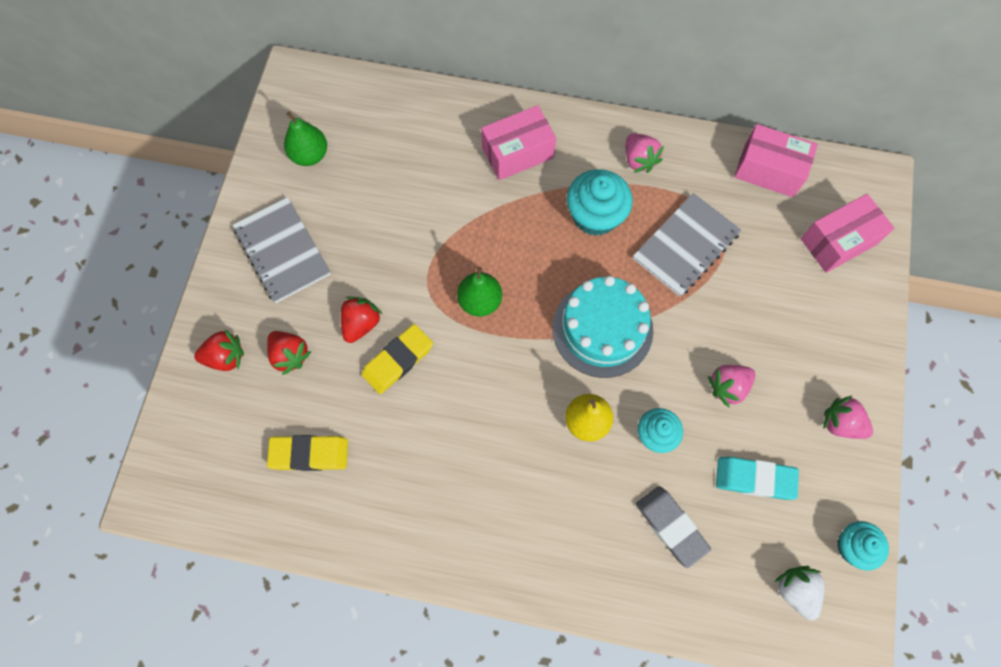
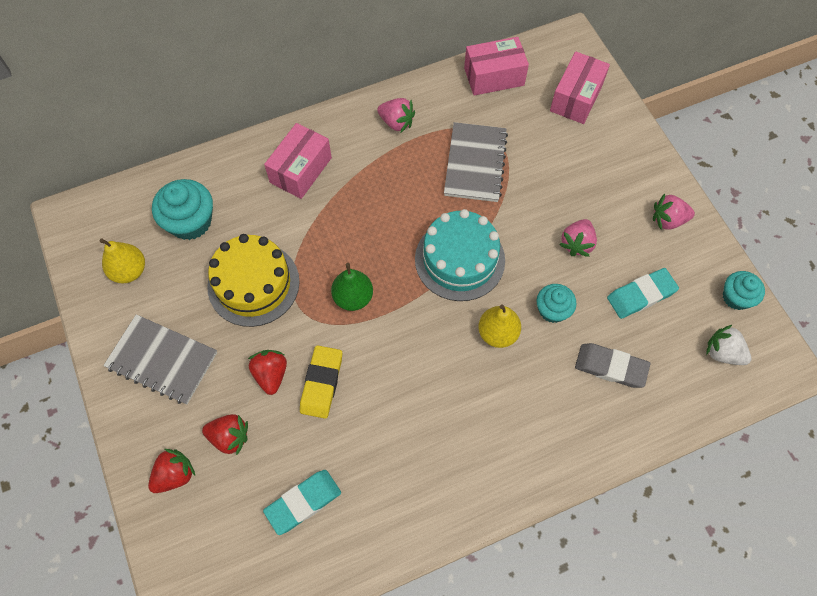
camera: 35 degrees left, 5 degrees down
(309, 454) = (303, 502): yellow eraser -> turquoise eraser
(310, 155) = (129, 271): green pear -> yellow pear
(403, 232) = (253, 284): none -> yellow cake
(595, 215) = (394, 181): turquoise cupcake -> turquoise cupcake (190, 221)

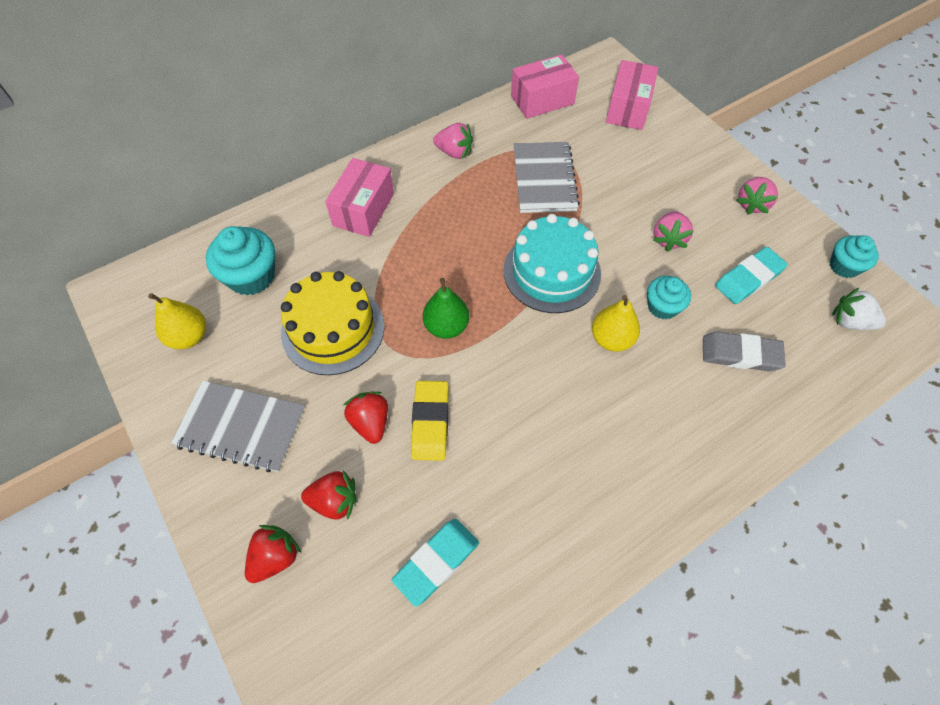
camera: 10 degrees left, 5 degrees down
(668, 220) = (752, 204): pink strawberry -> pink strawberry turned 45 degrees counterclockwise

